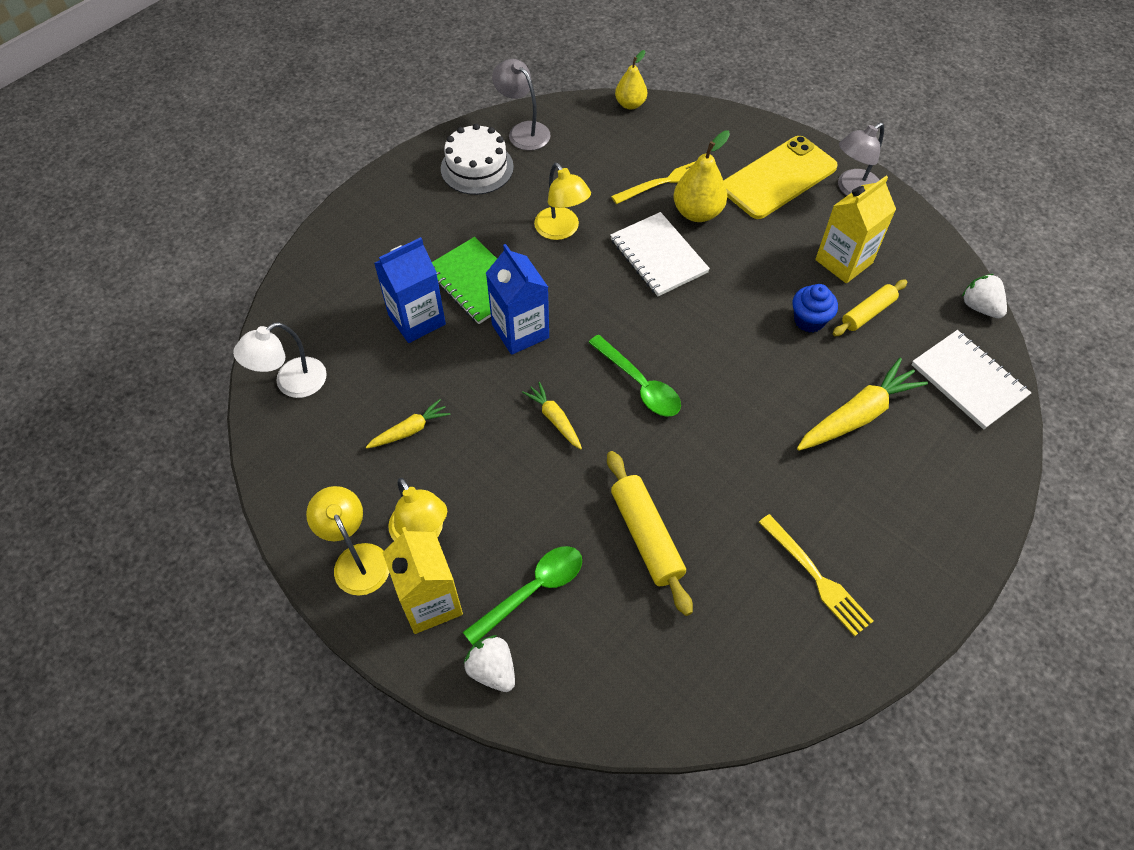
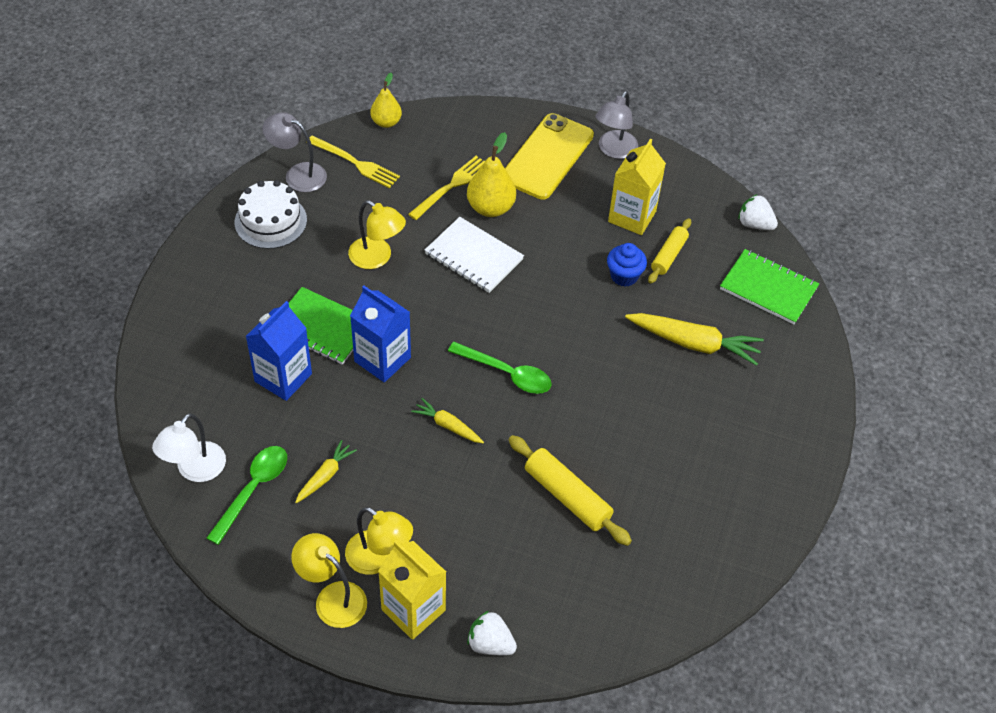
camera: 25 degrees left, 5 degrees down
(533, 590) = (494, 570): green spoon -> green spoon (253, 489)
(817, 578) = (714, 483): yellow fork -> yellow fork (356, 163)
(857, 415) = (694, 343): yellow carrot -> yellow carrot turned 75 degrees clockwise
(968, 381) = (768, 288): white notebook -> green notebook

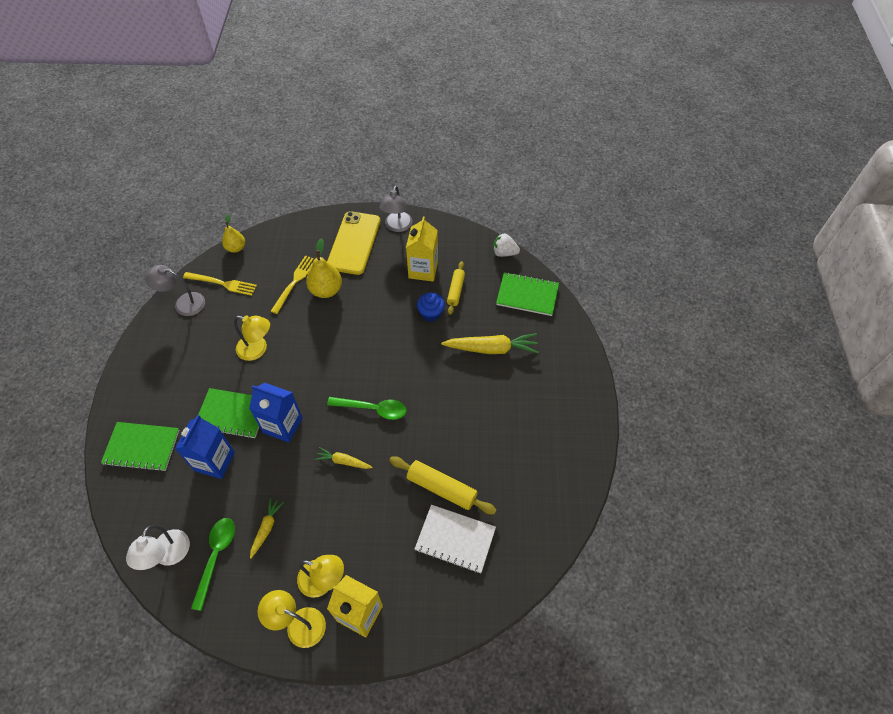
camera: 15 degrees left, 5 degrees up
(197, 335) = (142, 447): none -> green notebook
(270, 221) = (173, 344): white cake -> none
(474, 257) = (325, 329): white notebook -> white notebook (455, 539)
(490, 643) = (422, 620): white strawberry -> none

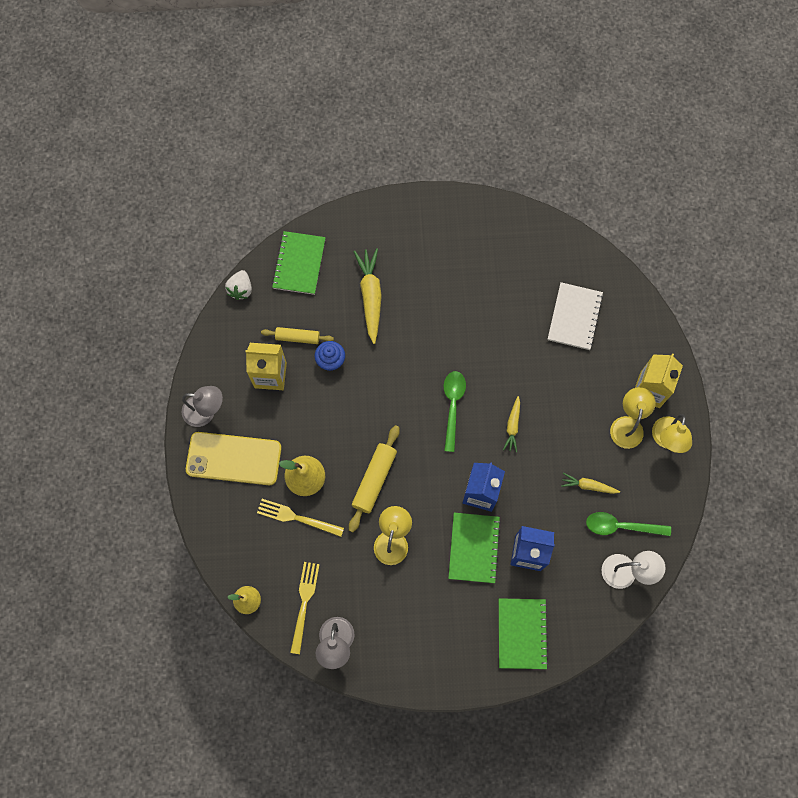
camera: 95 degrees left, 15 degrees up
(441, 488) = (528, 332): yellow rolling pin -> yellow rolling pin (374, 480)

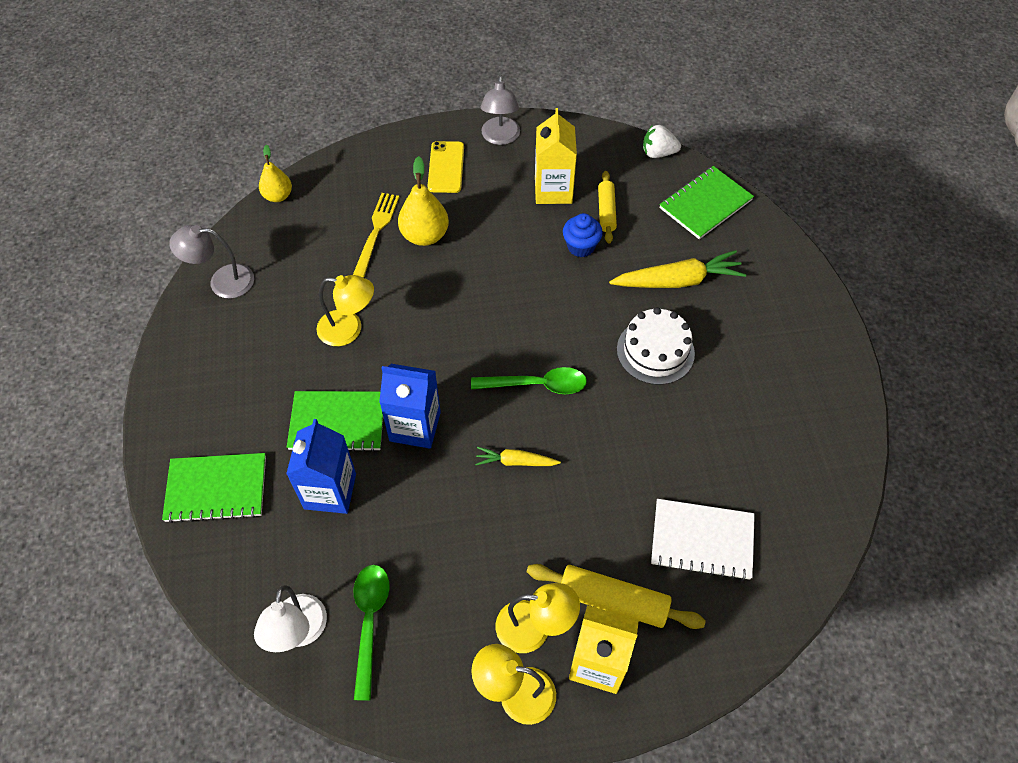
camera: 85 degrees right, 15 degrees down
(234, 459) = (446, 167): yellow phone -> yellow phone, size x0.62
(299, 264) = (705, 204): green notebook -> green notebook turned 45 degrees counterclockwise
(304, 603) = (273, 247): yellow fork -> none
(374, 480) = (427, 304): yellow rolling pin -> yellow rolling pin (613, 601)
(431, 322) = (655, 351): none -> white cake
(588, 486) = (432, 570): yellow carrot -> none

